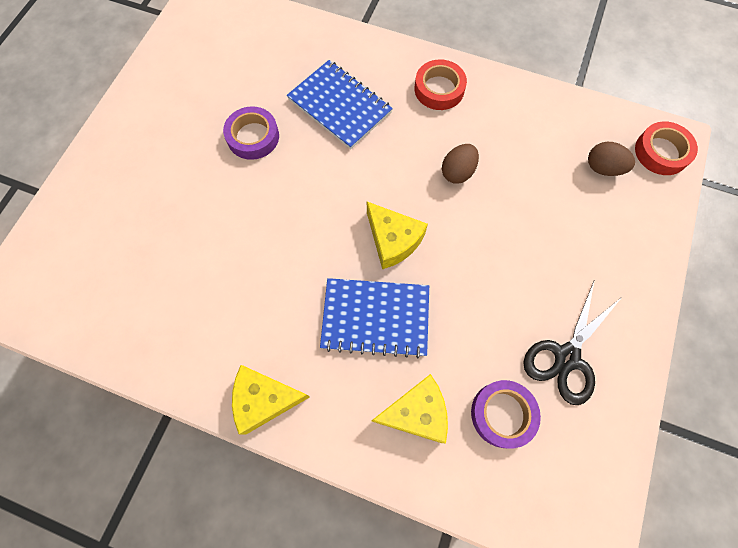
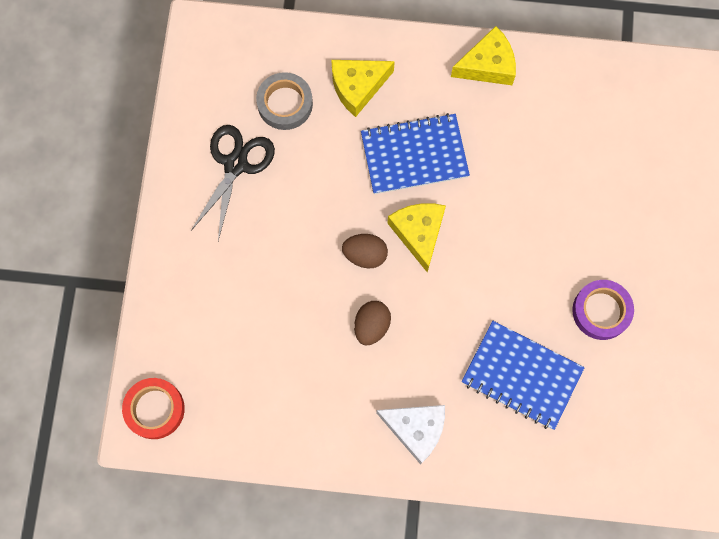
camera: 165 degrees right, 5 degrees up
(393, 240) = (419, 233): yellow cheese -> yellow cheese turned 45 degrees clockwise
(439, 89) = (416, 429): red tape -> white cheese
(502, 414) = (285, 104): purple tape -> grey tape
(603, 168) = (217, 371): brown egg -> brown egg (365, 255)

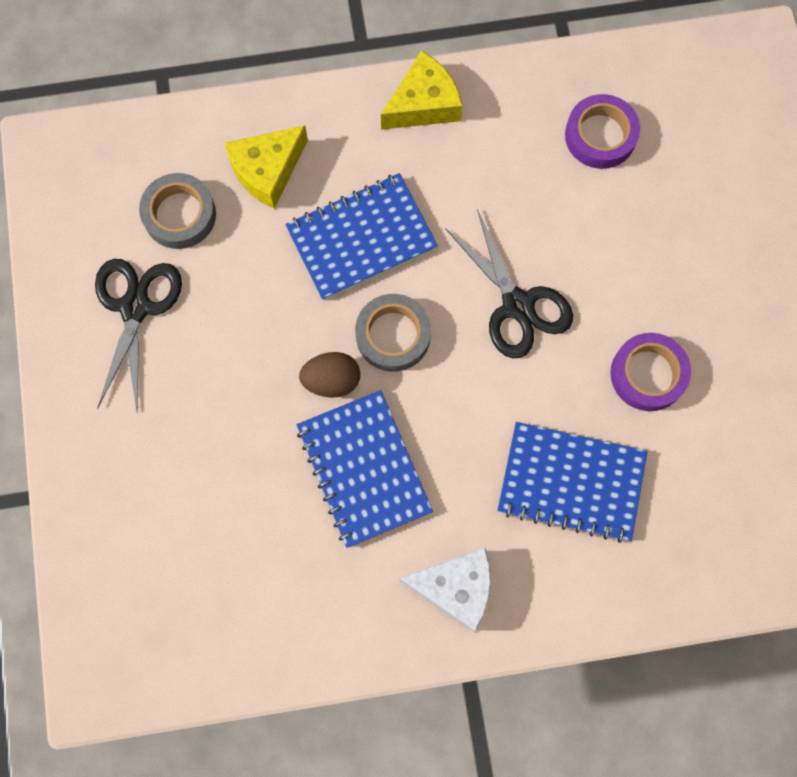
camera: 15 degrees left, 0 degrees up
(155, 409) = (108, 654): red tape -> none
(371, 326) = (364, 469): brown egg -> blue notebook
(419, 233) = (393, 335): yellow cheese -> grey tape
(517, 234) = (517, 305): none -> black scissors
(615, 122) = (600, 136): none -> purple tape

